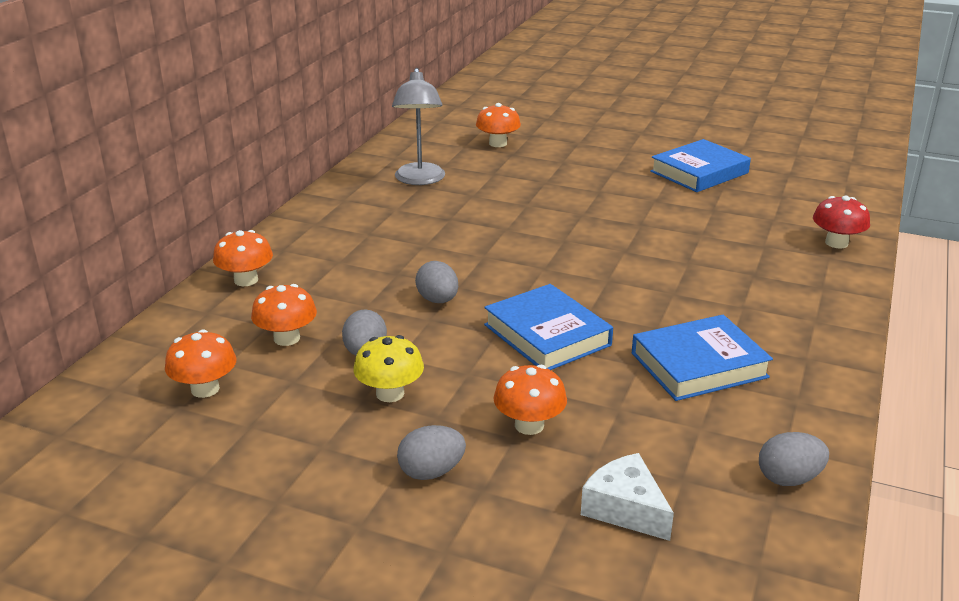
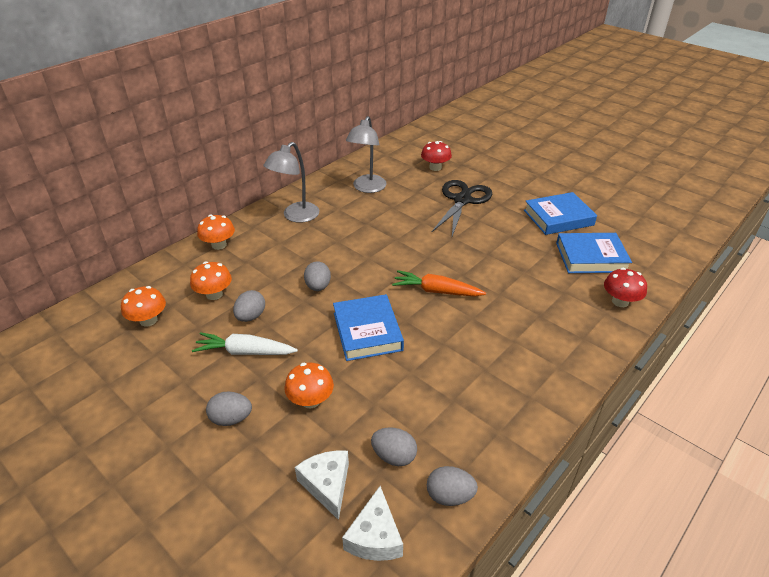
camera: 20 degrees right, 10 degrees up
(340, 228) = (296, 216): none -> grey lamp
(390, 393) = (245, 352): yellow mushroom -> white carrot
(498, 143) = (435, 167): orange mushroom -> red mushroom
(563, 173) = (462, 200): none -> black scissors
(605, 274) = (436, 291): none -> orange carrot
(688, 457) = (394, 456): none -> grey egg
(699, 365) = (450, 382): blue book -> blue book (591, 257)
(730, 544) = (375, 537): none -> white cheese

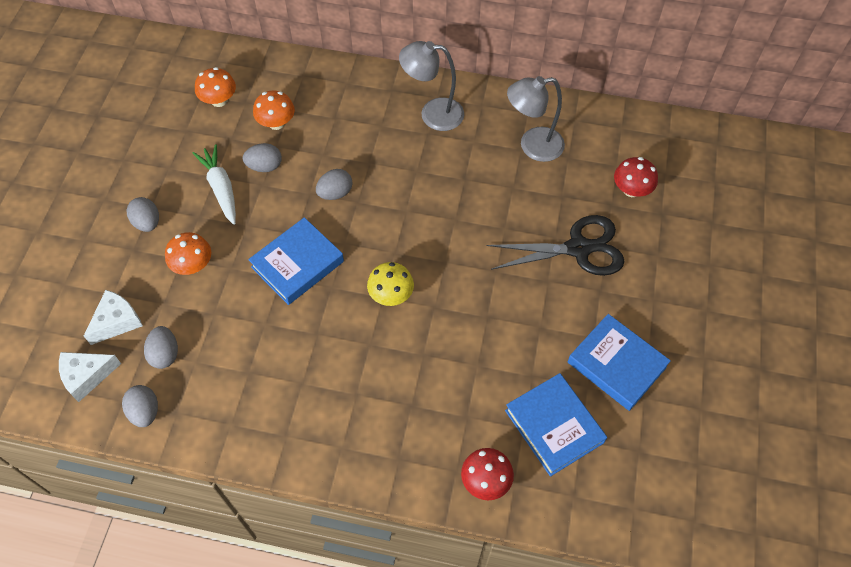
camera: 60 degrees right, 20 degrees up
(219, 245) = (345, 82): orange mushroom -> none
(436, 291) = (391, 295): orange carrot -> yellow mushroom

